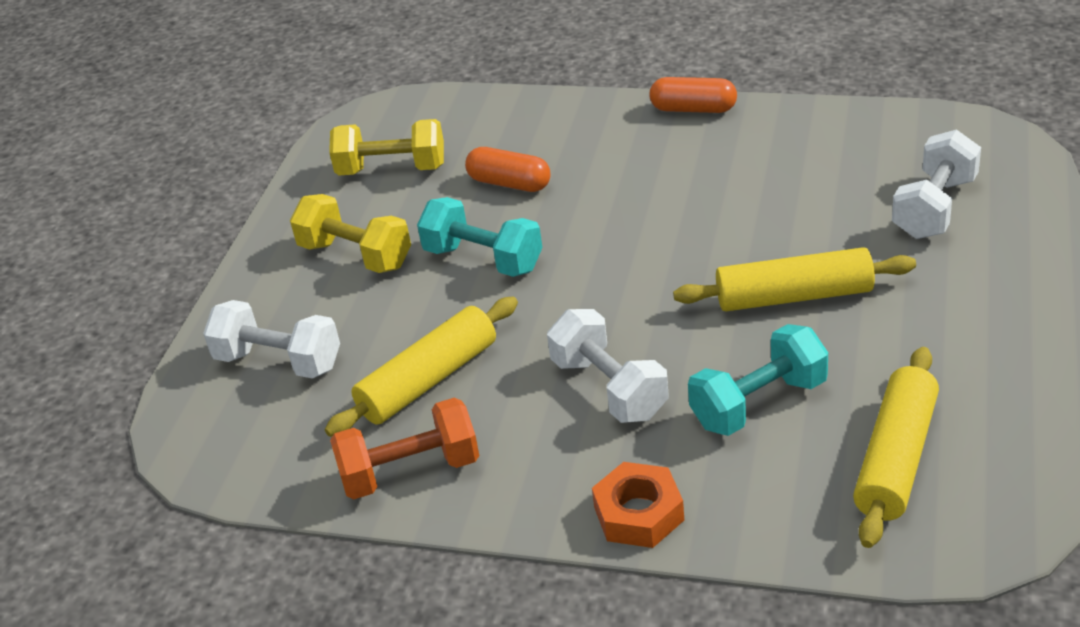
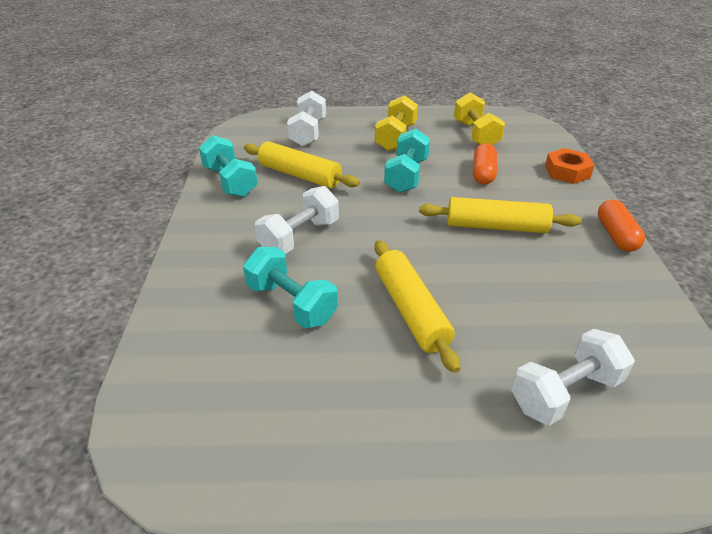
camera: 70 degrees right, 0 degrees up
(410, 471) = (230, 181): orange dumbbell -> turquoise dumbbell
(639, 513) = (192, 262): orange nut -> orange nut (567, 172)
(895, 458) = (236, 383): yellow rolling pin -> yellow rolling pin (496, 226)
(934, 208) = (564, 392): white dumbbell -> white dumbbell turned 45 degrees counterclockwise

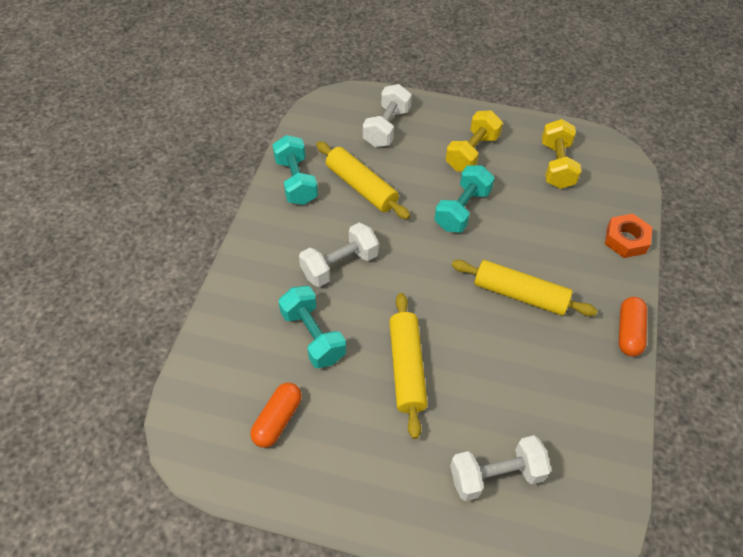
camera: 15 degrees right, 15 degrees up
(483, 173) = (539, 223): orange capsule -> orange capsule (277, 420)

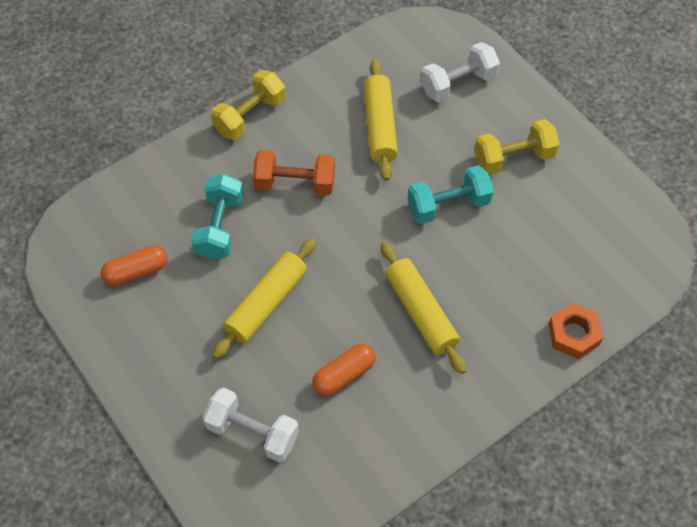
camera: 40 degrees right, 5 degrees up
(296, 181) = (329, 86): turquoise dumbbell -> none
(339, 265) = (295, 183): white dumbbell -> orange dumbbell
(556, 165) = (584, 222): yellow dumbbell -> yellow dumbbell (250, 116)
(629, 332) = (483, 411): orange capsule -> orange capsule (344, 375)

